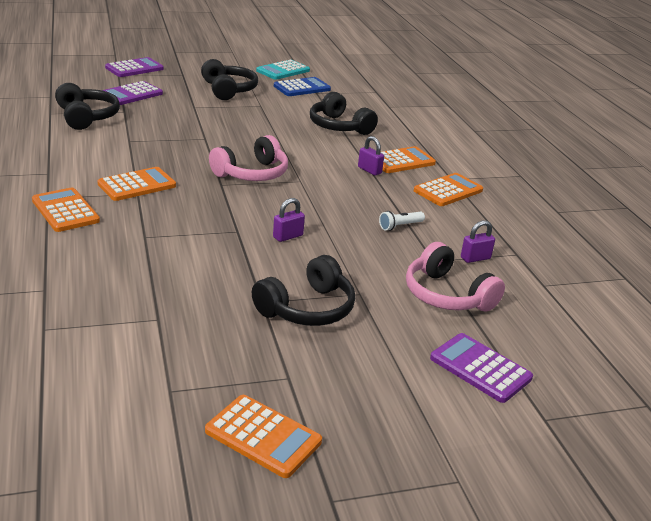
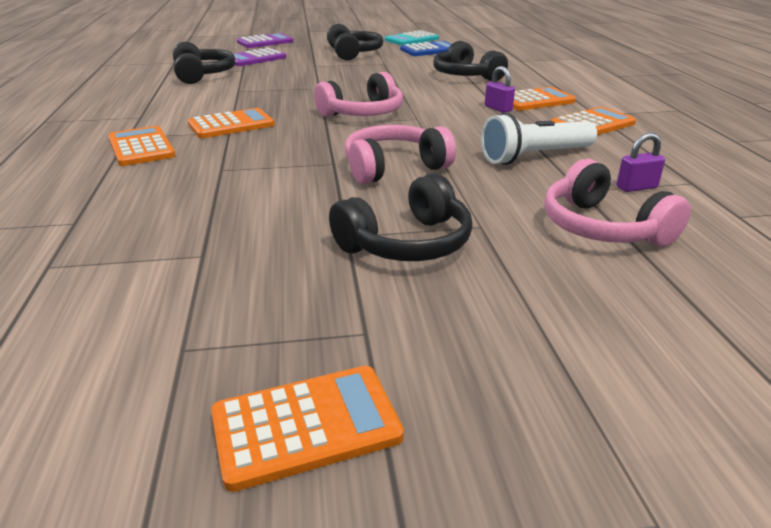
camera: 10 degrees right, 0 degrees up
(263, 436) = (306, 426): orange calculator -> orange calculator turned 60 degrees counterclockwise
(288, 236) = (394, 168): purple padlock -> pink headphones
(400, 226) = (535, 156): white flashlight -> white flashlight, size x2.00
(480, 368) = (666, 323): purple calculator -> none

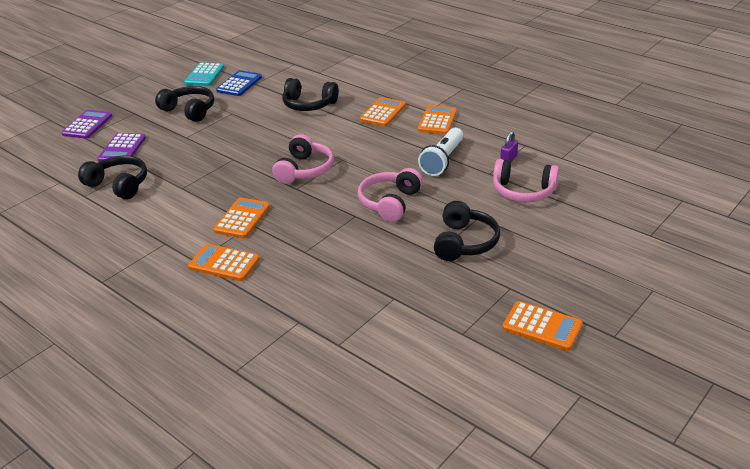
camera: 40 degrees left, 5 degrees up
(306, 426) = (542, 326): orange calculator -> orange calculator turned 90 degrees clockwise
(498, 108) = (373, 129): purple padlock -> none

